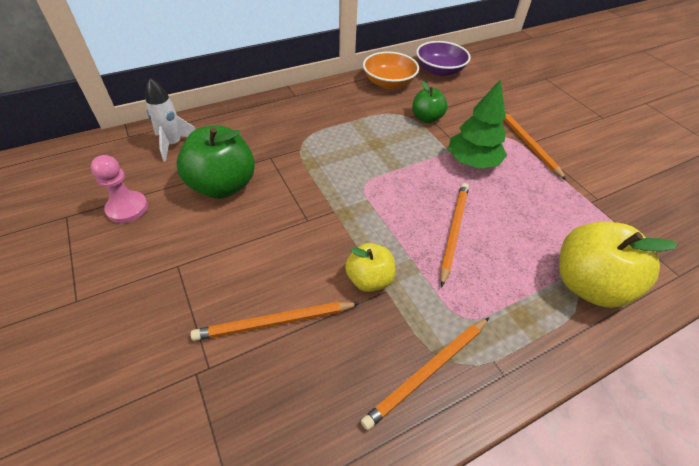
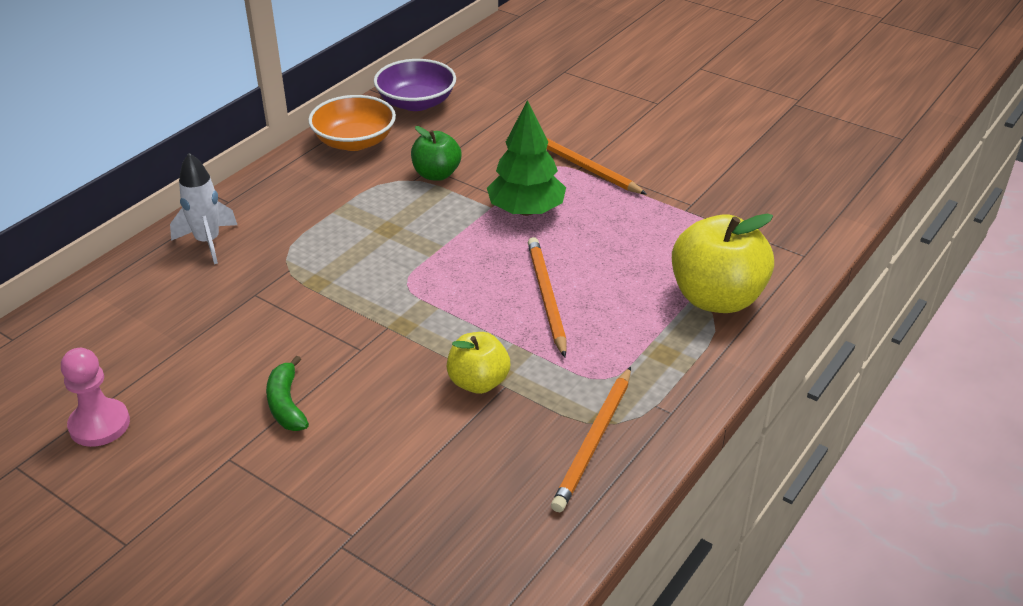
camera: 25 degrees left, 10 degrees down
(173, 144) = (96, 326): white rocket -> white rocket (208, 242)
(223, 186) = (215, 351): green apple -> none
(237, 241) = (286, 404): none -> green banana
(274, 322) = (397, 465): orange pencil -> none

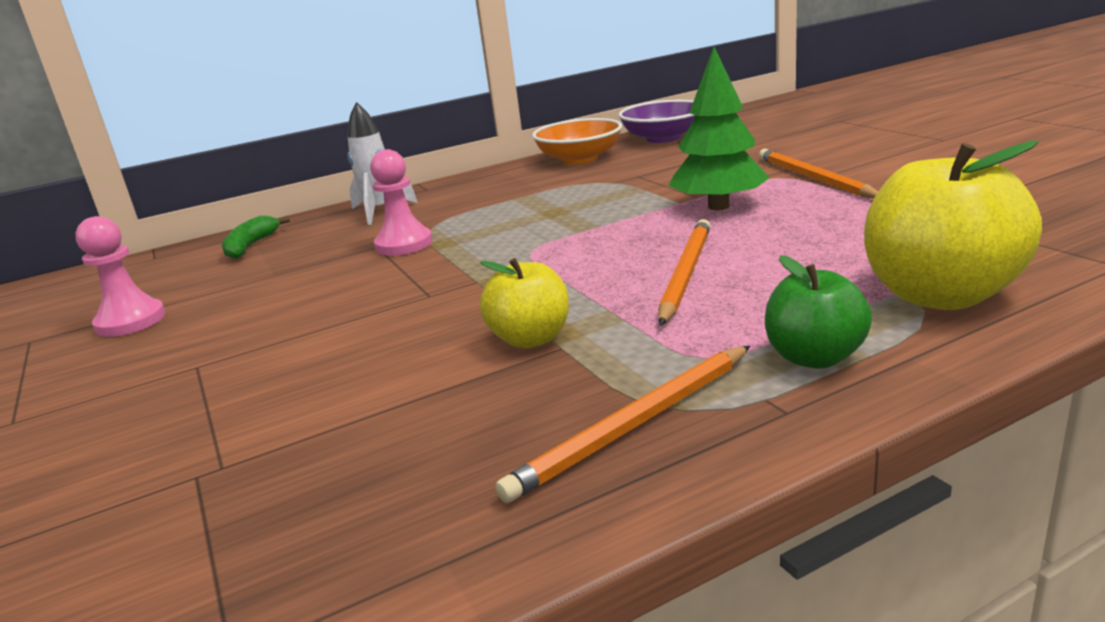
camera: 30 degrees right, 15 degrees down
(279, 288) = (404, 244): none -> pink pawn
(286, 404) = (305, 329): green banana -> green banana (251, 246)
(436, 174) = (640, 179): green apple -> green apple (814, 357)

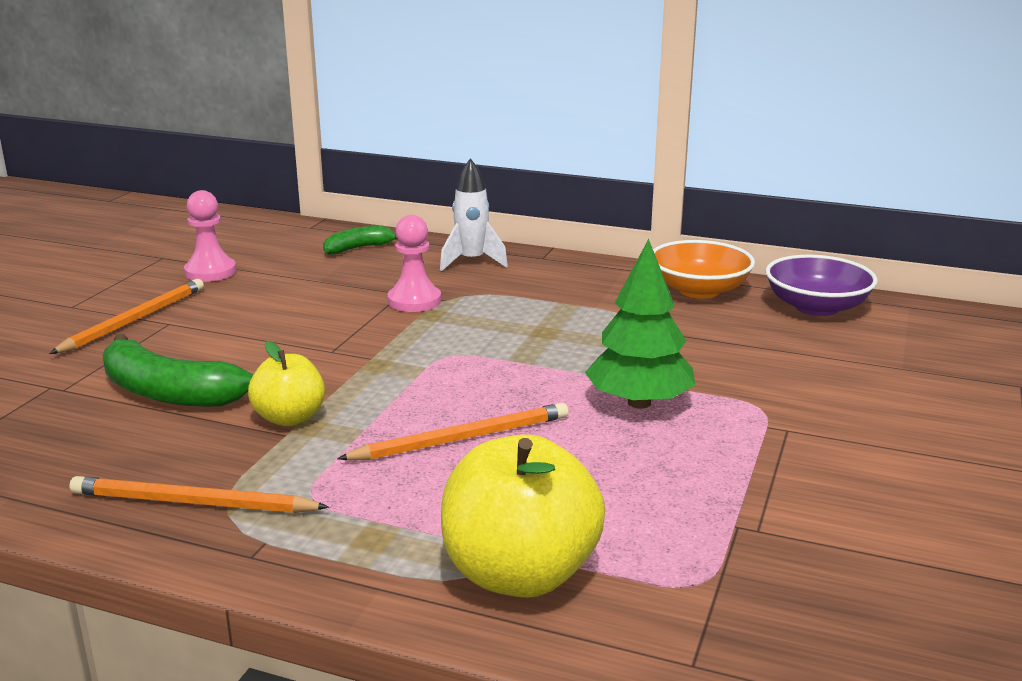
camera: 45 degrees right, 0 degrees up
(360, 395) = (168, 392): none -> green banana
(813, 178) = (779, 427): orange pencil -> orange pencil (134, 320)
(814, 357) = (345, 544): green apple -> none

